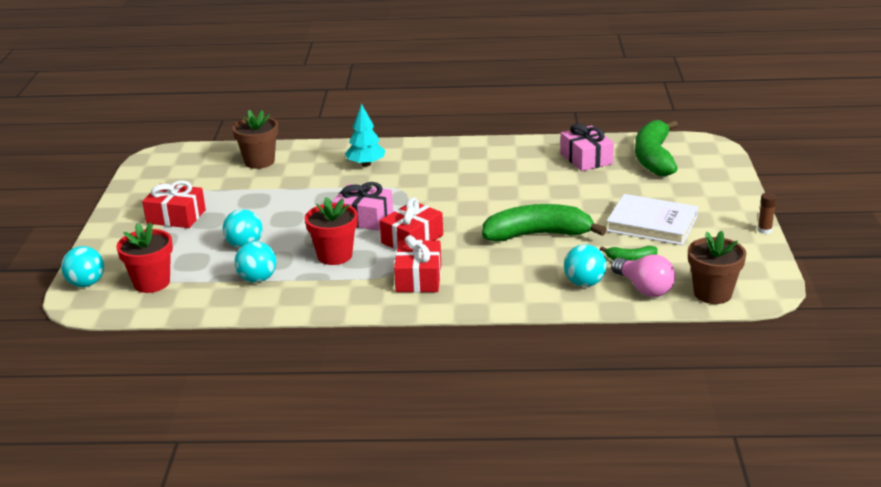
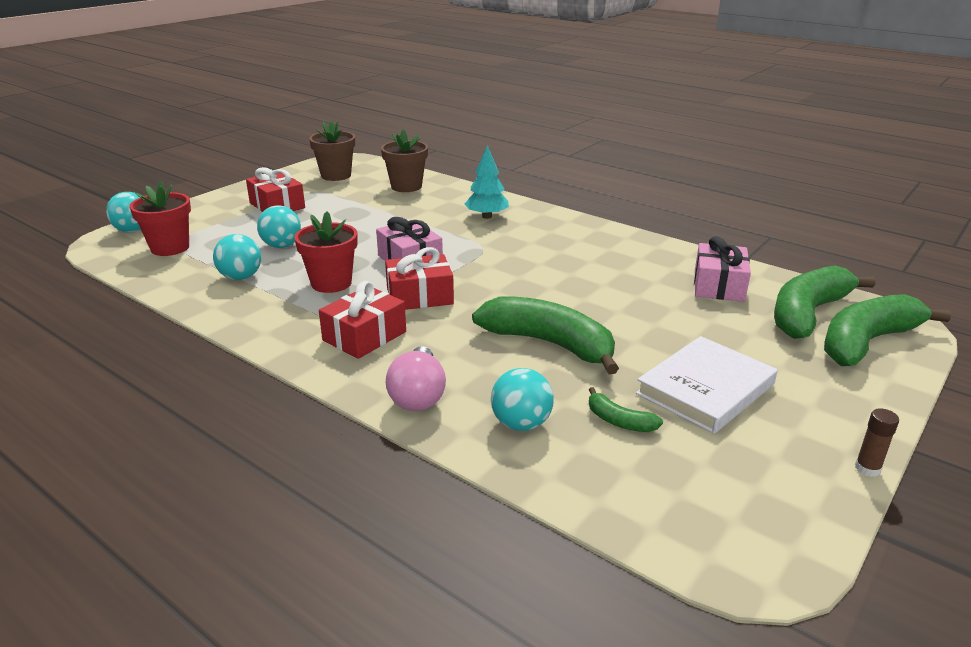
camera: 35 degrees right, 0 degrees up
(644, 288) = (585, 468): pink light bulb -> pink light bulb (418, 395)
(652, 224) = (705, 389): white book -> white book turned 75 degrees clockwise
(700, 163) = (866, 342): none -> green banana
(712, 293) = (672, 525): brown flower pot -> brown flower pot (336, 175)

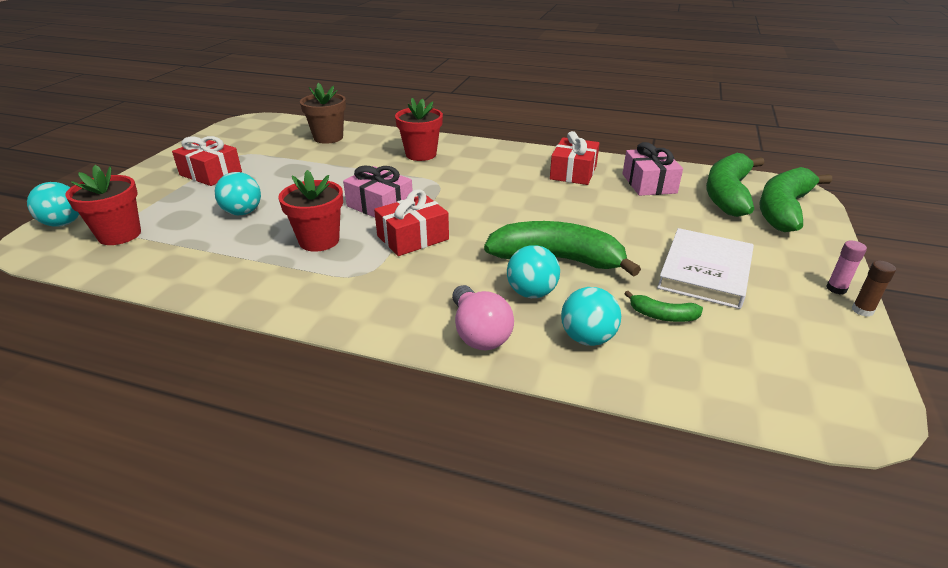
camera: 20 degrees left, 5 degrees up
(241, 277) = (220, 252): turquoise ball -> turquoise ball (531, 293)
(336, 175) = (252, 136): brown flower pot -> none
(364, 336) = (388, 286): red gift -> red gift (573, 172)
(486, 216) = (421, 154): turquoise tree -> red flower pot
(855, 439) = (836, 289): none -> pink glue stick

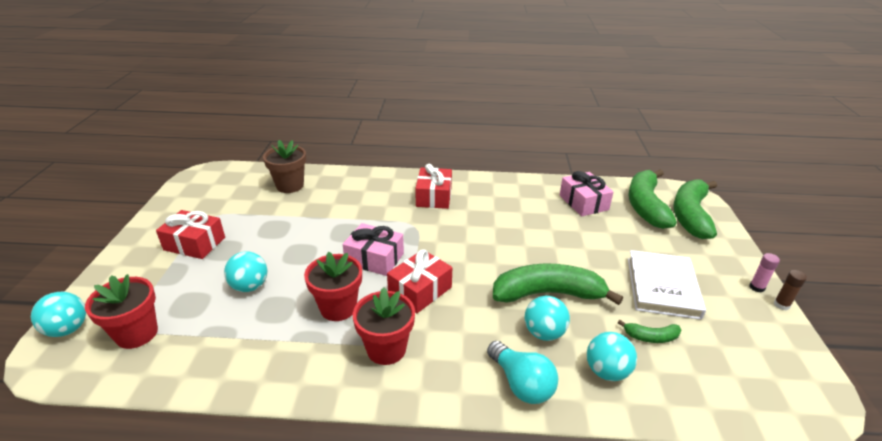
camera: 15 degrees left, 0 degrees up
(421, 154) = (384, 195): red flower pot -> red flower pot (386, 349)
(478, 333) = (521, 384): pink light bulb -> turquoise light bulb
(573, 172) = (520, 198): red gift -> red gift (434, 196)

